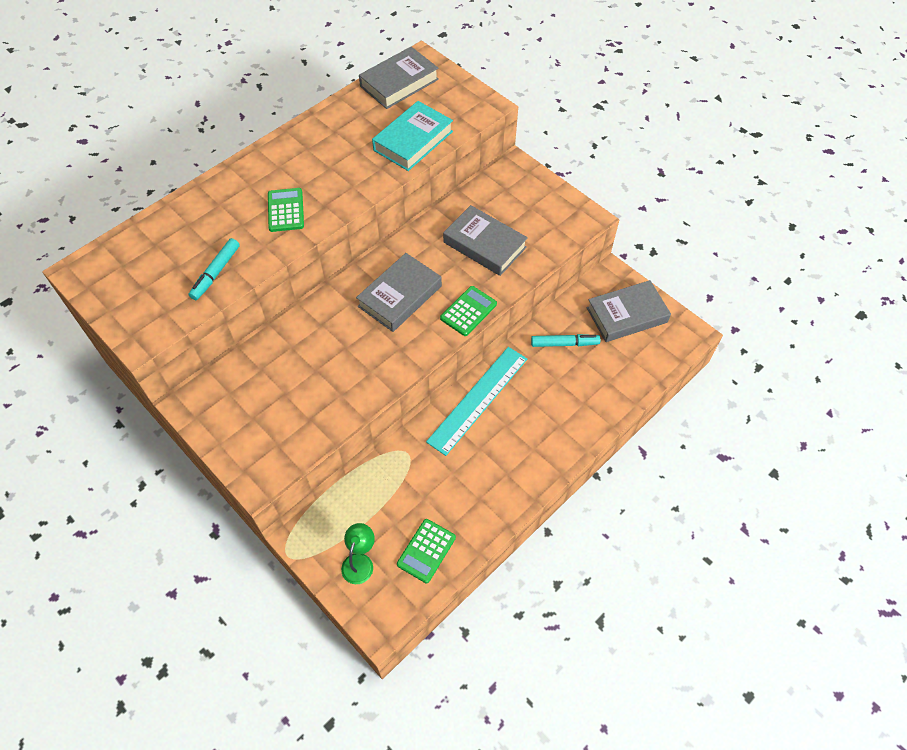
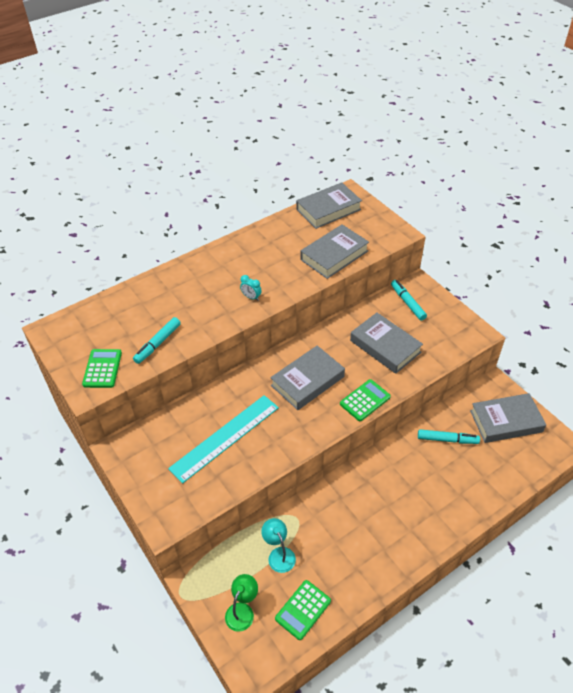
camera: 10 degrees right, 10 degrees down
(286, 210) = (222, 300): green calculator -> green calculator (102, 369)
(320, 203) = (251, 297): none -> turquoise clock
(392, 495) = (279, 554): none -> turquoise lamp
(413, 141) = (334, 255): turquoise book -> grey book
(478, 399) = (365, 479): turquoise ruler -> turquoise ruler (225, 437)
(505, 189) = (407, 303): none -> turquoise marker

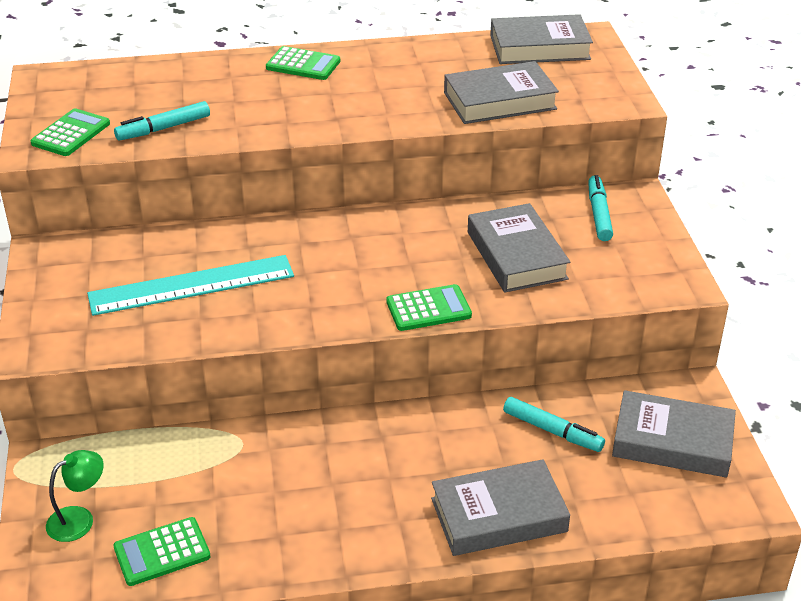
camera: 25 degrees right, 10 degrees down
(206, 266) = (303, 65): none -> green calculator
(251, 297) = (334, 115): turquoise clock -> none
(279, 554) = (182, 475): turquoise lamp -> none
(307, 381) = (362, 260): grey book -> grey book (499, 515)

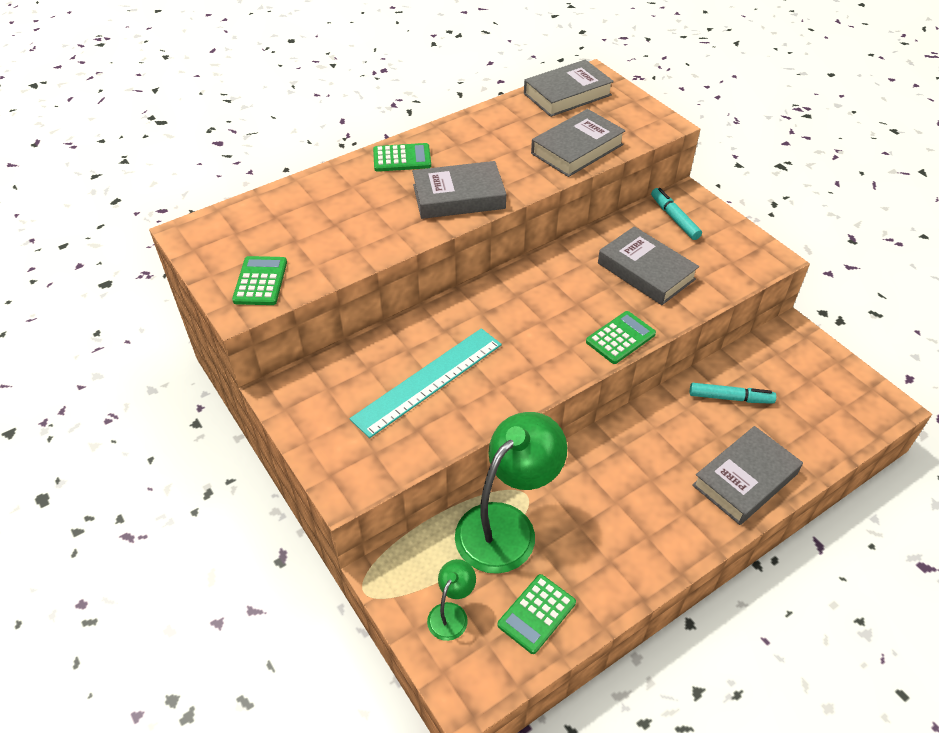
camera: 25 degrees left, 10 degrees up
(163, 128) = (337, 252): turquoise marker -> none
(198, 463) = (506, 525): none -> green lamp
(672, 441) = (809, 376): grey book -> grey book (459, 197)

